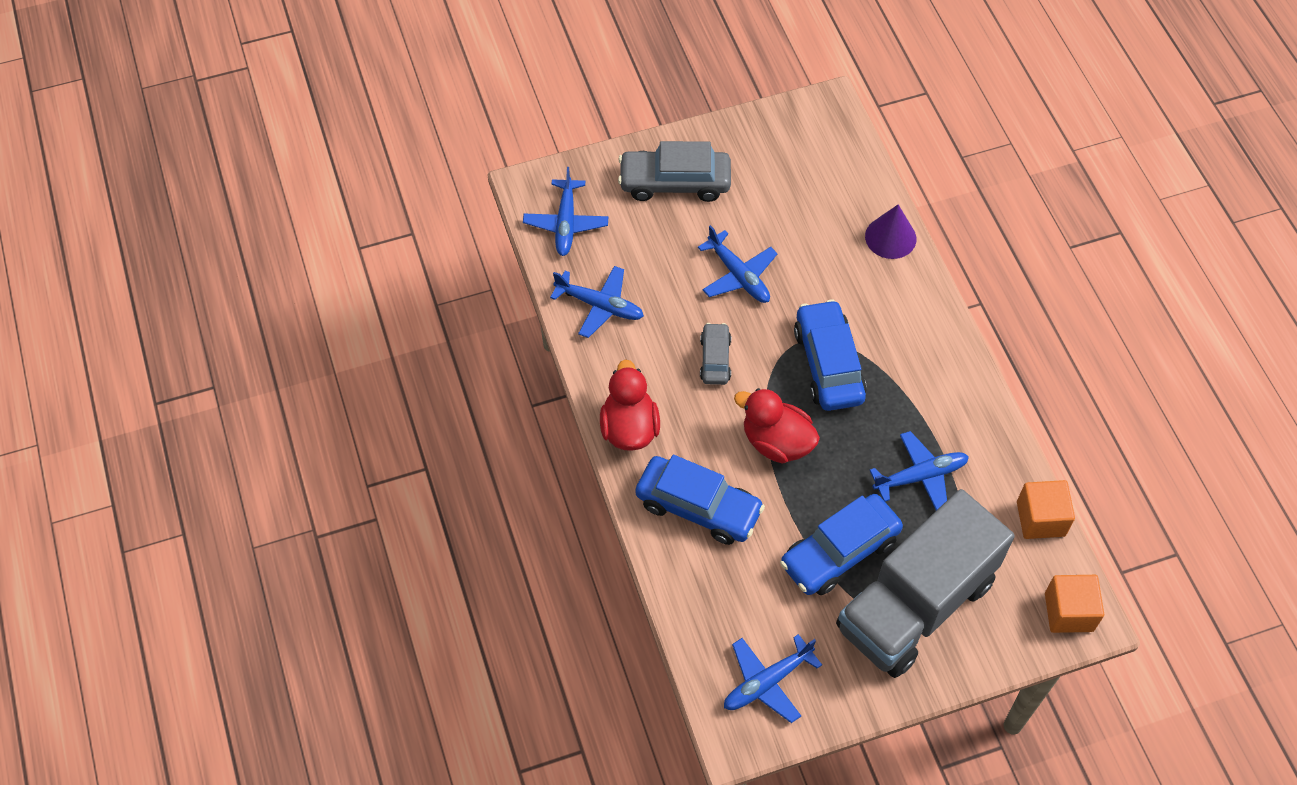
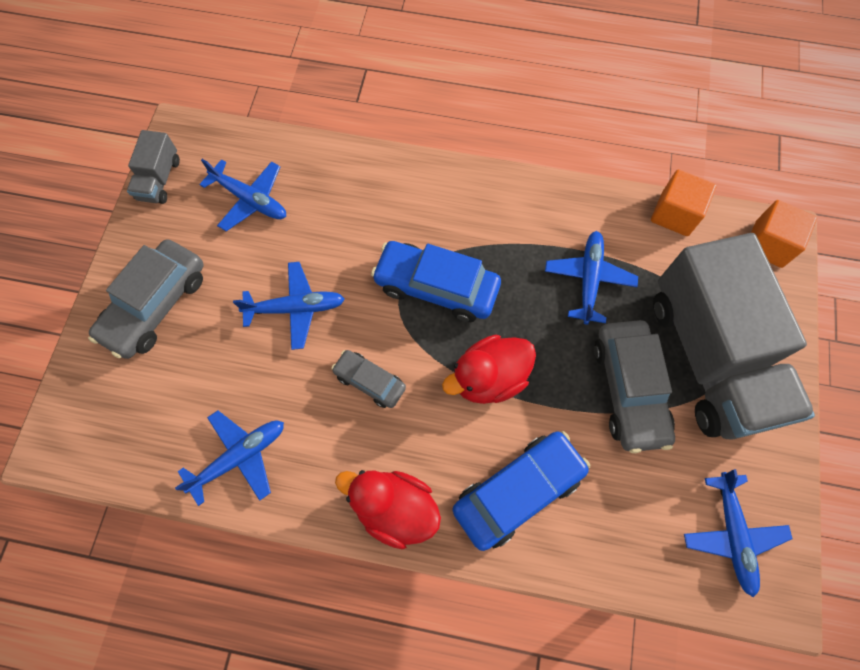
camera: 60 degrees left, 10 degrees up
(566, 223) = (121, 435): blue plane -> blue plane (250, 199)
(778, 119) = (159, 179): none -> grey truck
(839, 552) = (629, 389): blue car -> grey car
(890, 237) = (344, 164): purple cone -> none

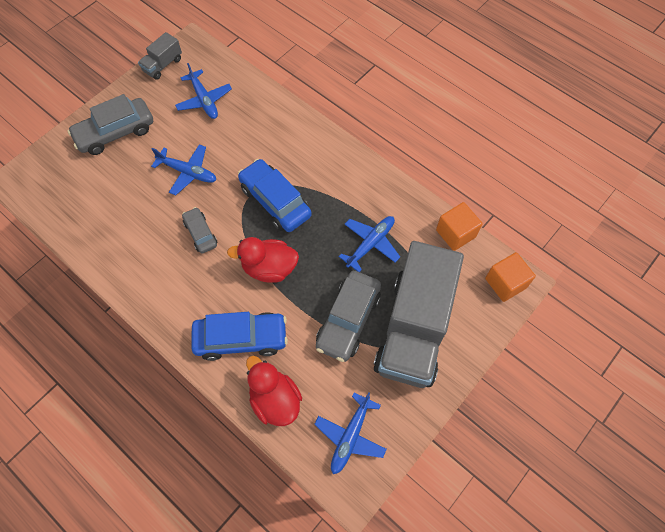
camera: 30 degrees right, 5 degrees down
(239, 457) = (104, 236): blue plane -> none
(394, 508) = (166, 309): red duck -> red duck (275, 400)

